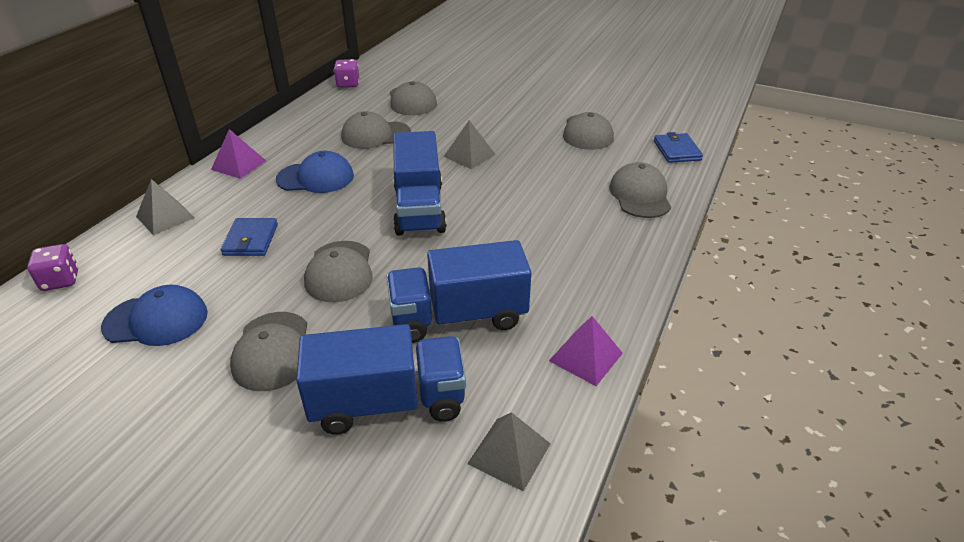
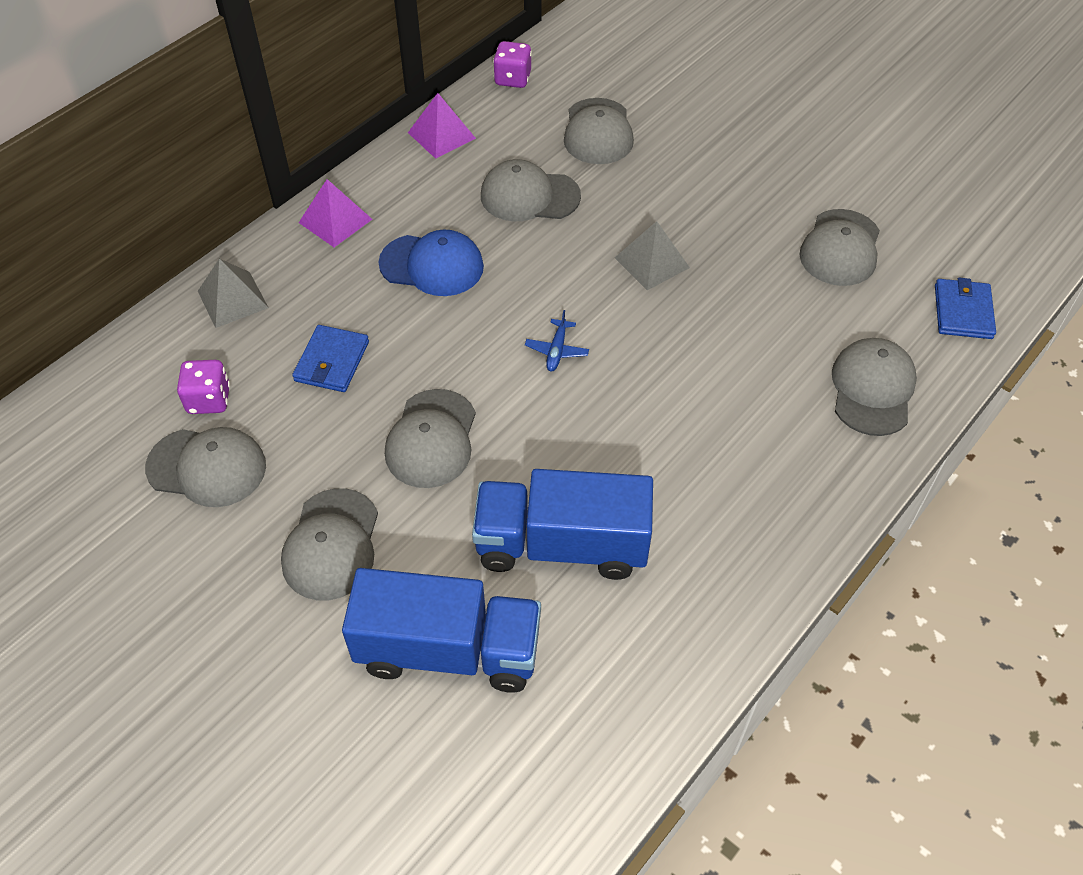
camera: 15 degrees right, 15 degrees up
(60, 280) = (104, 381): purple dice -> purple dice (209, 400)
(156, 320) = (207, 467): blue cap -> grey cap
(419, 208) = (557, 350): blue truck -> blue plane
(509, 453) = (568, 752): grey pyramid -> none
(586, 357) = (701, 643): purple pyramid -> purple pyramid (441, 135)

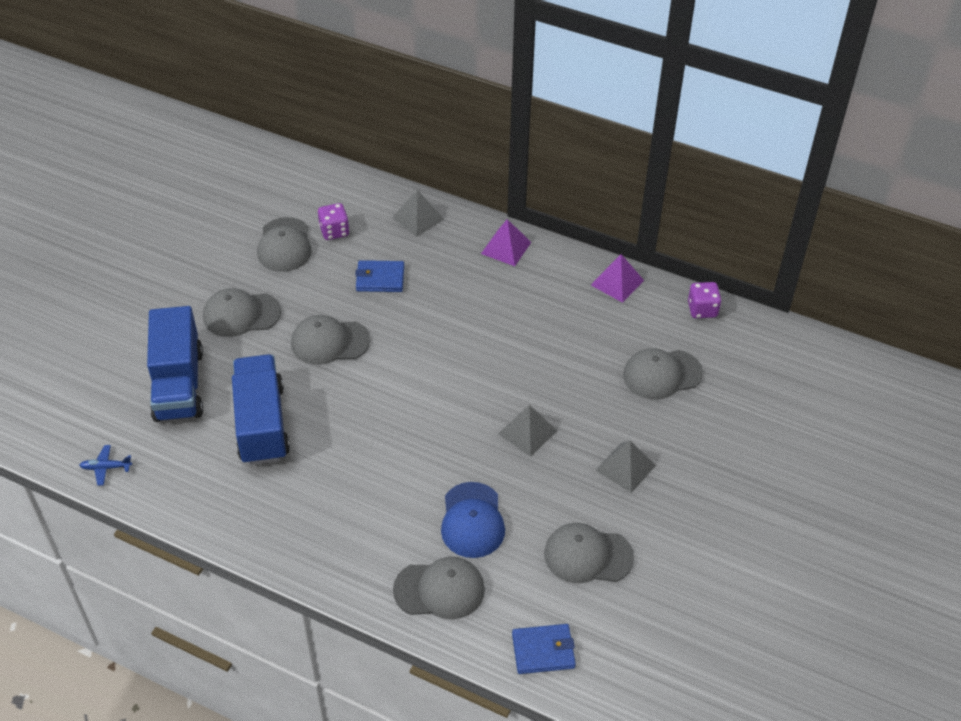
camera: 75 degrees right, 5 degrees down
(432, 265) = (481, 308): blue cap -> blue cap (472, 520)
(529, 196) = (571, 346): grey cap -> none
(557, 350) = (423, 391): blue plane -> blue plane (106, 468)
(724, 191) = (625, 467): none -> grey pyramid

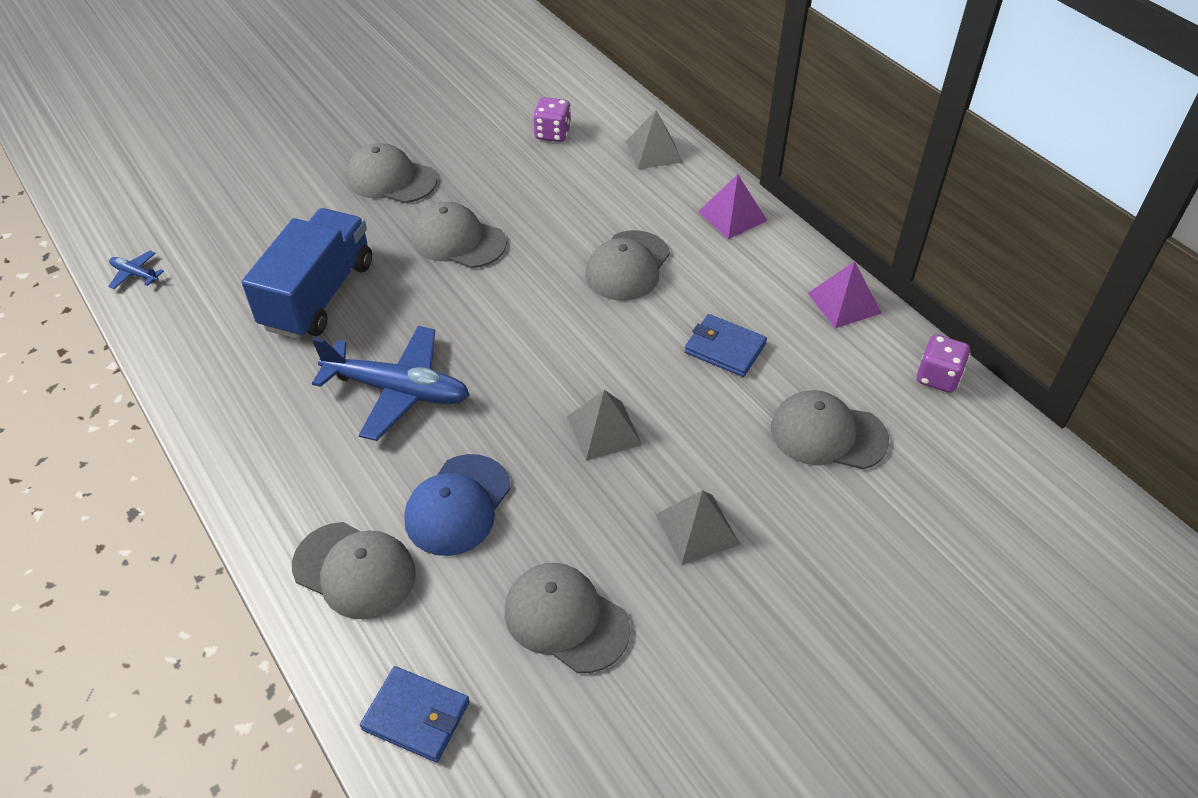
camera: 30 degrees right, 0 degrees up
(178, 384) = (273, 222): blue truck -> none
(284, 245) = (490, 129): grey cap -> grey cap (627, 266)
(374, 465) = (398, 390): none -> blue plane
(380, 278) = (563, 196): blue wallet -> blue wallet (724, 348)

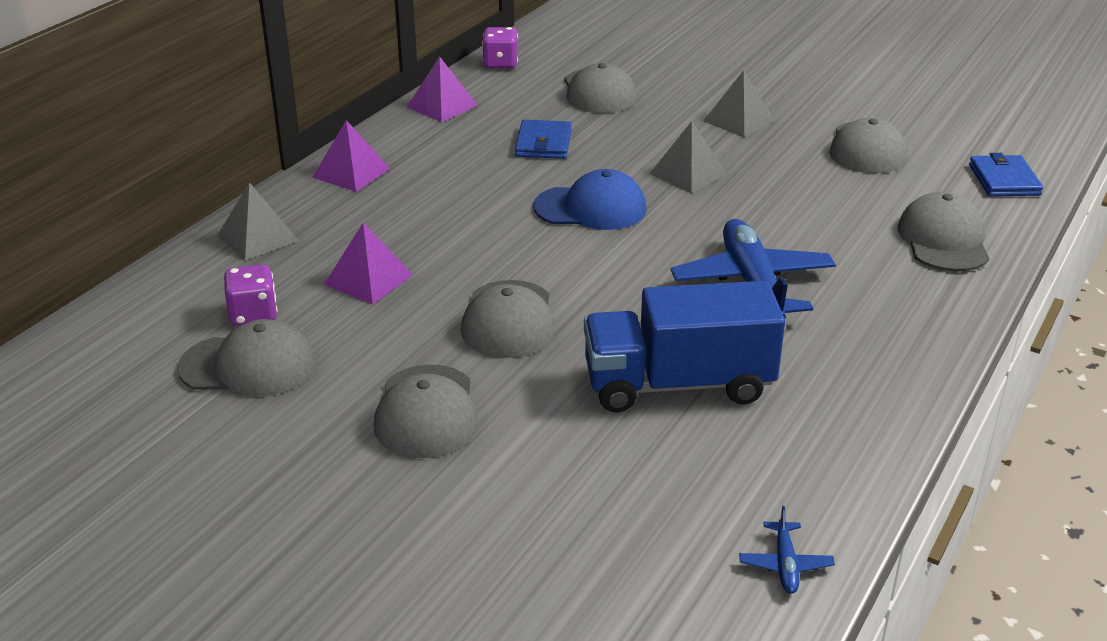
camera: 115 degrees left, 15 degrees down
(458, 505) = (832, 215): blue cap -> blue cap (591, 208)
(559, 189) = (368, 279): none -> purple pyramid
(627, 266) = (471, 209): grey cap -> grey cap (248, 366)

